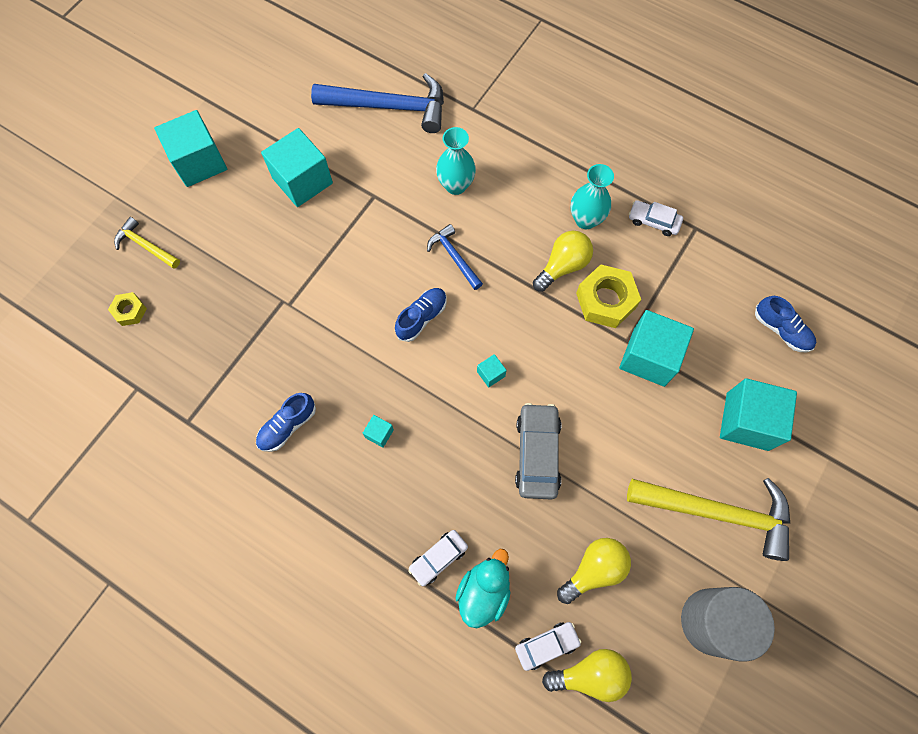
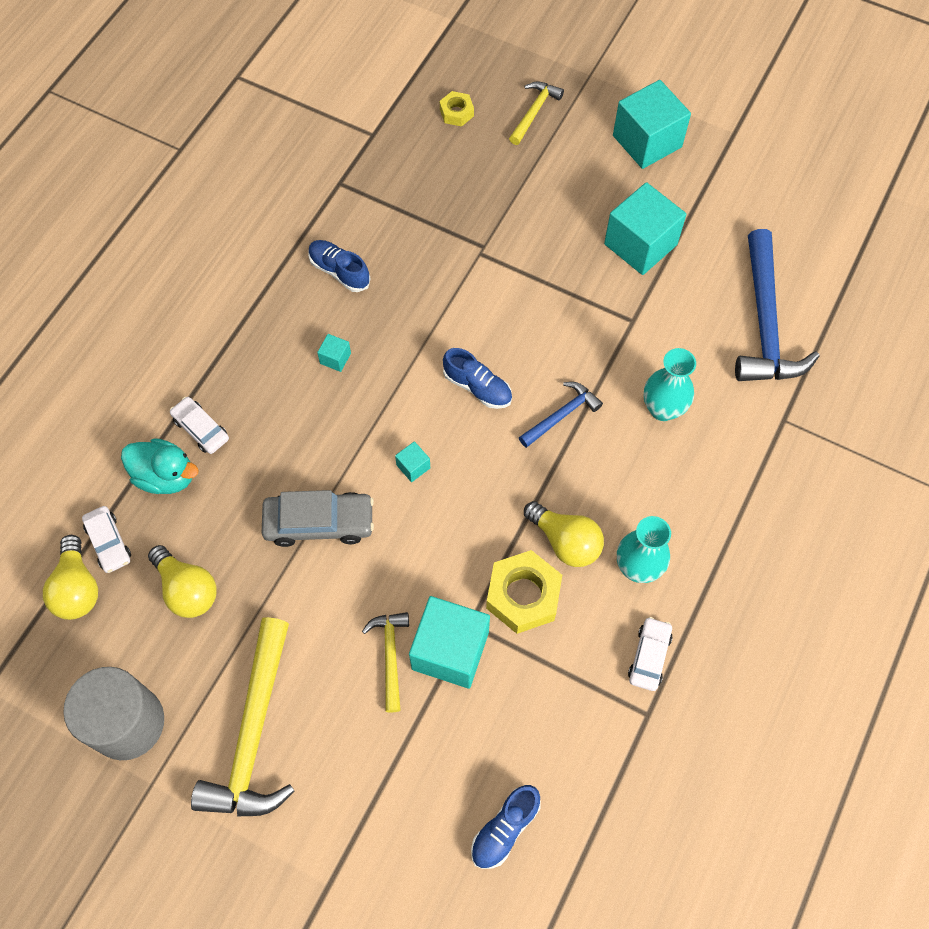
camera: 85 degrees right, 5 degrees down
(653, 402) = (390, 656): none -> yellow hammer
(747, 421) = (371, 775): turquoise cube -> none

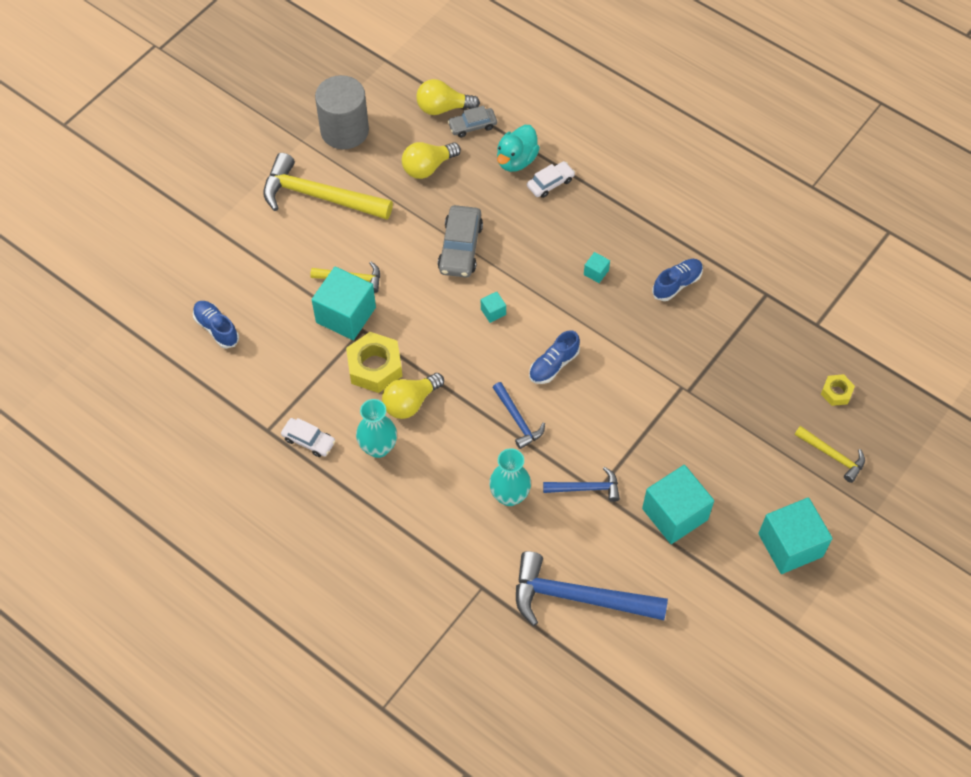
camera: 100 degrees right, 5 degrees down
(108, 542) = (472, 126): white car -> grey car
(632, 332) = (586, 488): none -> blue hammer

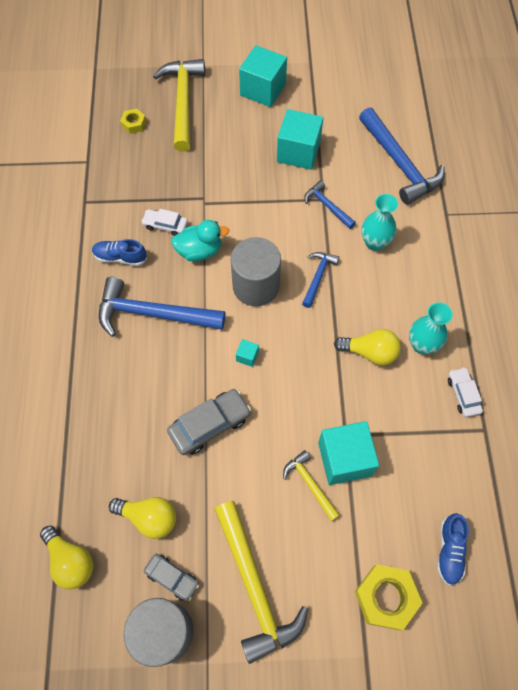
camera: 130 degrees left, 5 degrees up
(374, 367) = (366, 399): yellow nut -> yellow nut (386, 597)
(472, 126) = (73, 517): grey car -> grey car (172, 578)
(516, 160) = (86, 450): turquoise duck -> turquoise duck (199, 251)
(550, 183) = (91, 406): white car -> white car (165, 225)
(553, 365) = (256, 286): blue shoe -> grey cylinder
(596, 272) = (153, 314): turquoise cube -> blue hammer
(832, 456) = (183, 102): yellow hammer -> yellow hammer, size x1.94

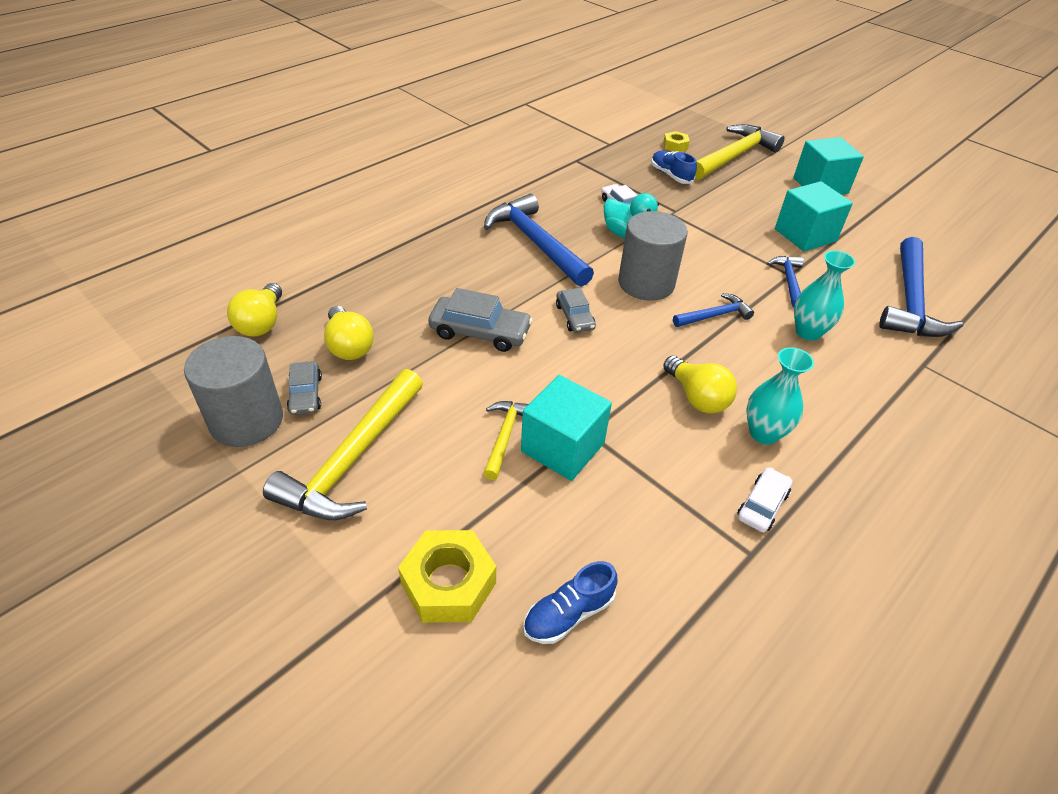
camera: 45 degrees right, 20 degrees down
(120, 257) = (558, 200): blue shoe -> blue shoe (671, 175)
(247, 356) = (574, 317): turquoise cube -> grey car

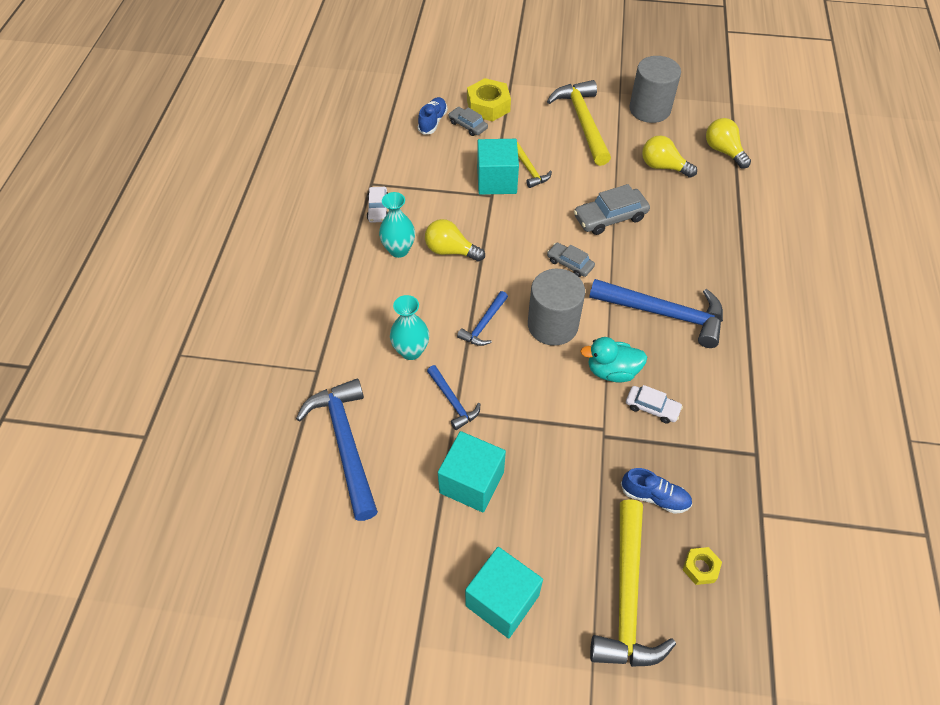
camera: 145 degrees right, 10 degrees up
(305, 394) = (644, 133): grey car -> grey car (468, 125)

